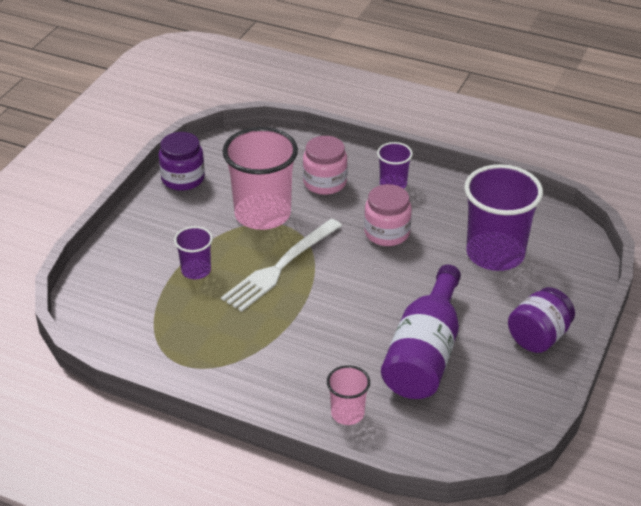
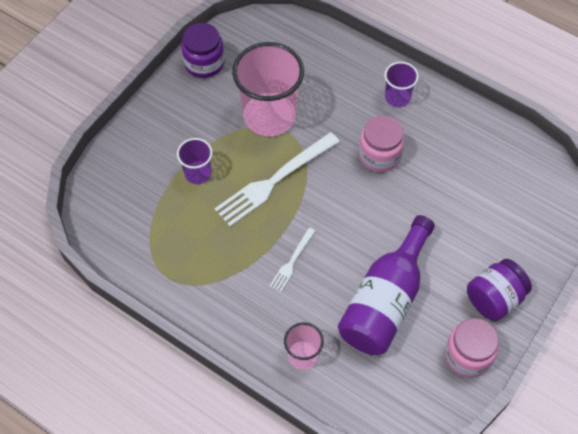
camera: 10 degrees right, 20 degrees up
(315, 333) = (292, 261): none -> white fork
(325, 182) = (334, 86): pink jar -> pink jar (467, 356)
(495, 254) = (475, 195): purple cup -> none

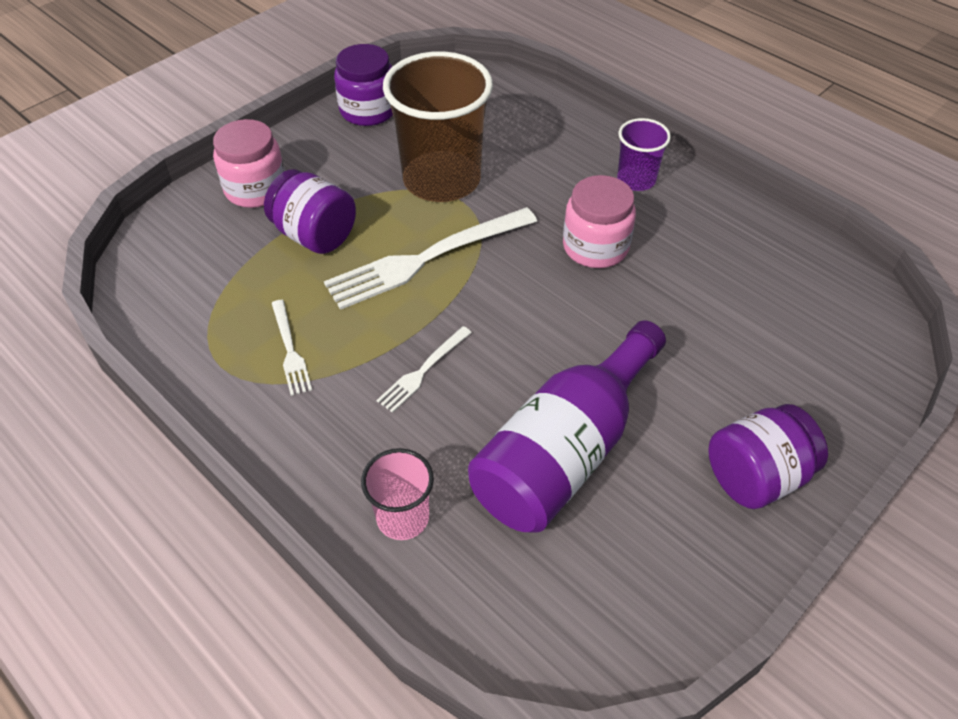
camera: 10 degrees right, 10 degrees down
(198, 173) = (315, 235): purple cup -> purple jar
(207, 260) = (290, 350): none -> white fork
(269, 116) = (441, 180): pink cup -> brown cup
(467, 356) = (697, 564): pink jar -> pink jar (256, 189)

